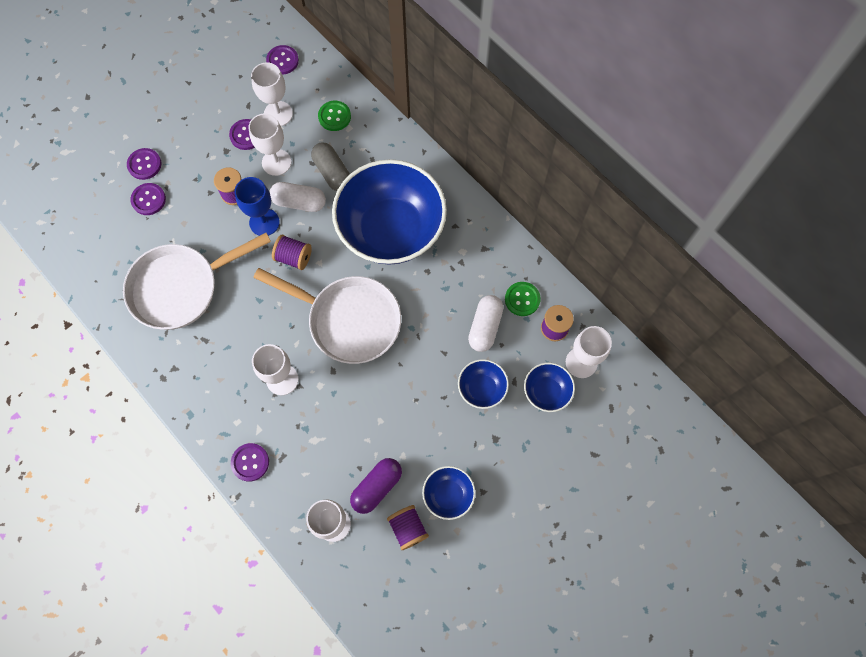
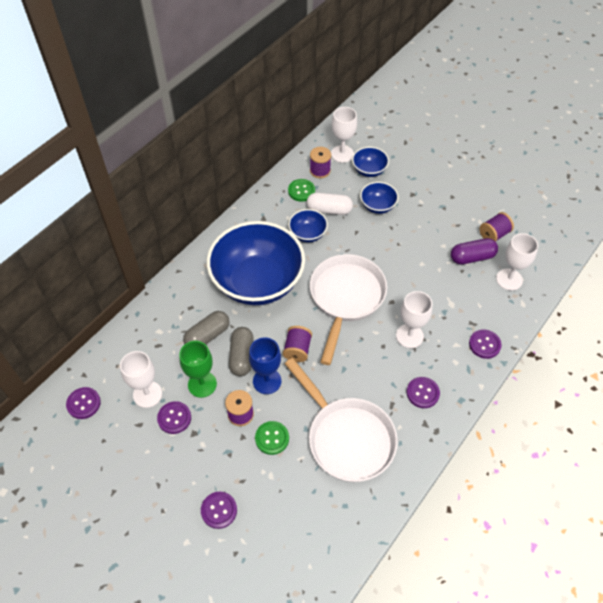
camera: 100 degrees left, 15 degrees down
(148, 200) = (259, 494): purple button -> purple button (422, 393)
(276, 162) = (202, 384): white goblet -> green goblet
(299, 202) = (242, 356): white capsule -> grey capsule
(334, 116) = (147, 345): green button -> green button (272, 438)
(377, 487) = (472, 257): purple capsule -> purple capsule turned 45 degrees counterclockwise
(448, 495) = (461, 215): blue bowl -> blue bowl (308, 234)

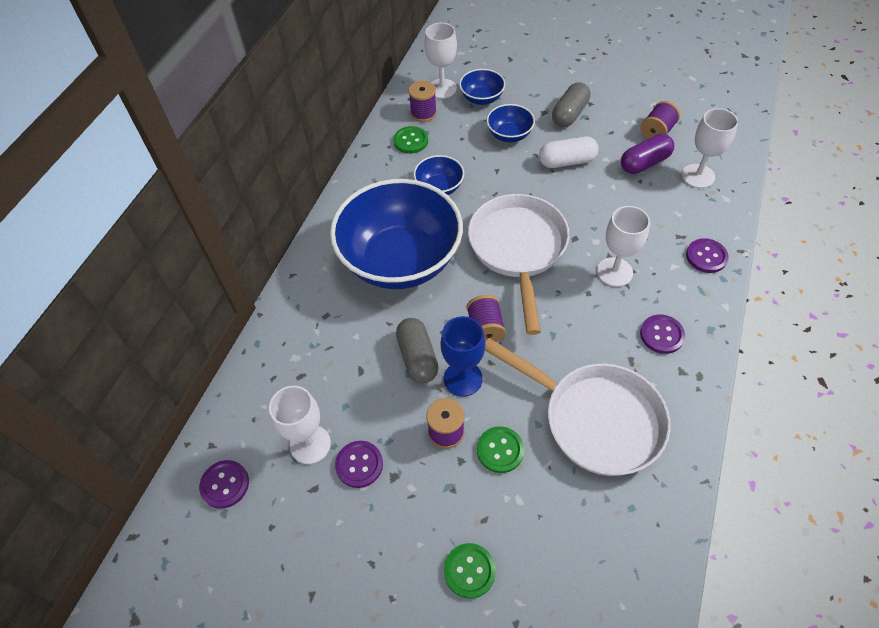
camera: 15 degrees left, 0 degrees up
(202, 384) = (379, 408): green goblet -> none
(207, 336) = (362, 344): grey capsule -> grey capsule (569, 114)
(219, 510) = (469, 571): purple button -> green button
(329, 210) = (453, 154): white capsule -> white capsule (567, 161)

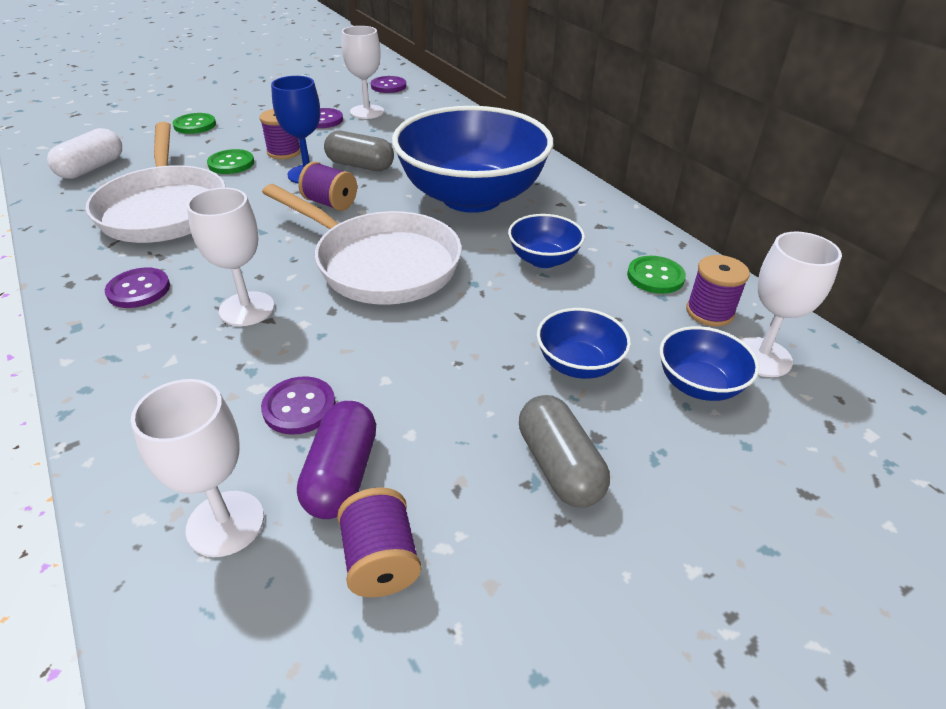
camera: 125 degrees right, 15 degrees down
(567, 161) = (457, 387): white capsule -> white capsule (92, 168)
(595, 419) = (164, 209): white pan -> white pan turned 90 degrees counterclockwise
(706, 256) = (128, 400): purple button -> purple button (299, 407)

